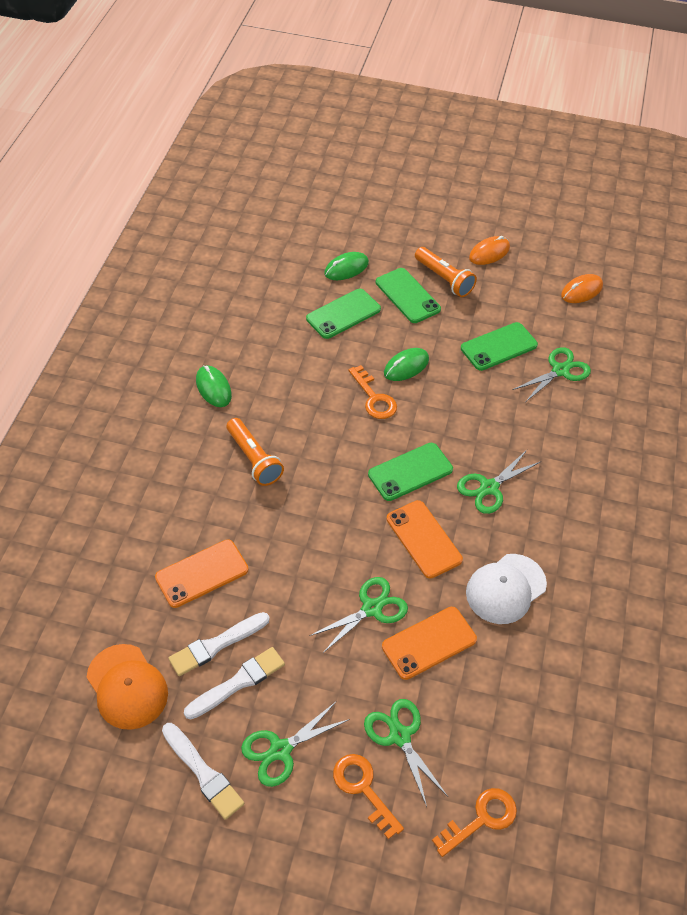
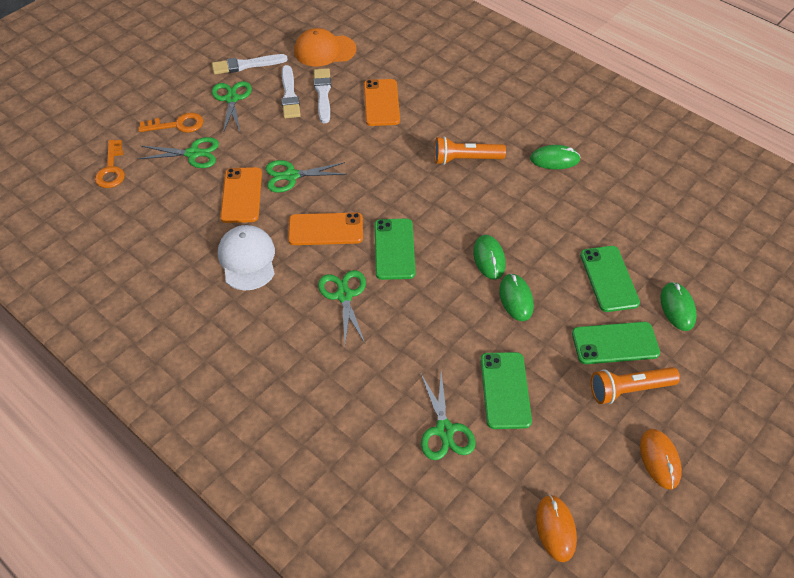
camera: 120 degrees right, 0 degrees up
(371, 608) = (291, 176): green scissors -> green scissors turned 90 degrees clockwise
(374, 398) = (489, 258): orange key -> green mouse

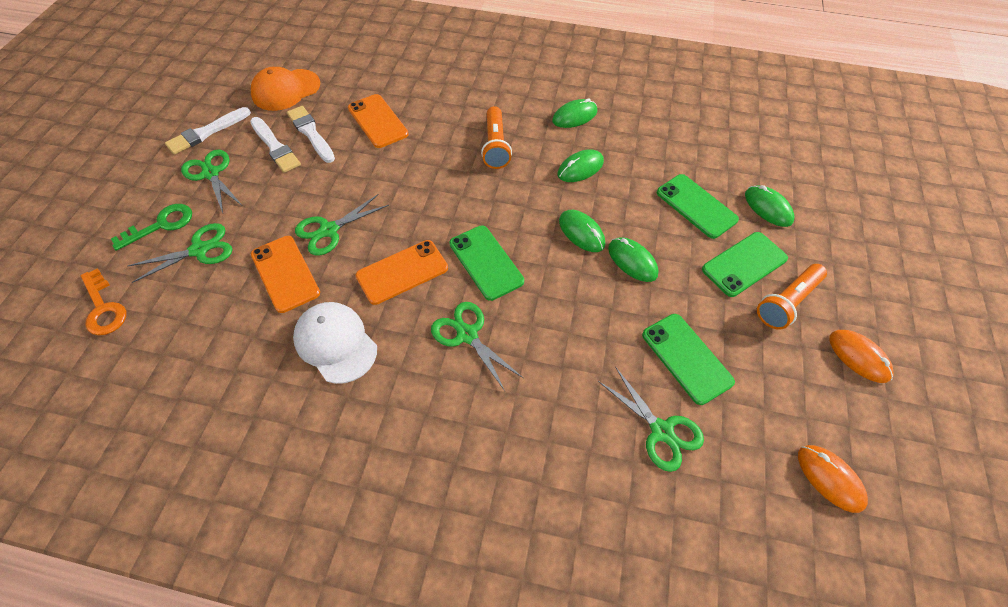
camera: 30 degrees left, 5 degrees up
(177, 125) = (161, 225): orange key -> green key
(465, 159) = (495, 146): orange flashlight -> orange flashlight turned 60 degrees counterclockwise
(527, 206) = (580, 168): none -> green mouse

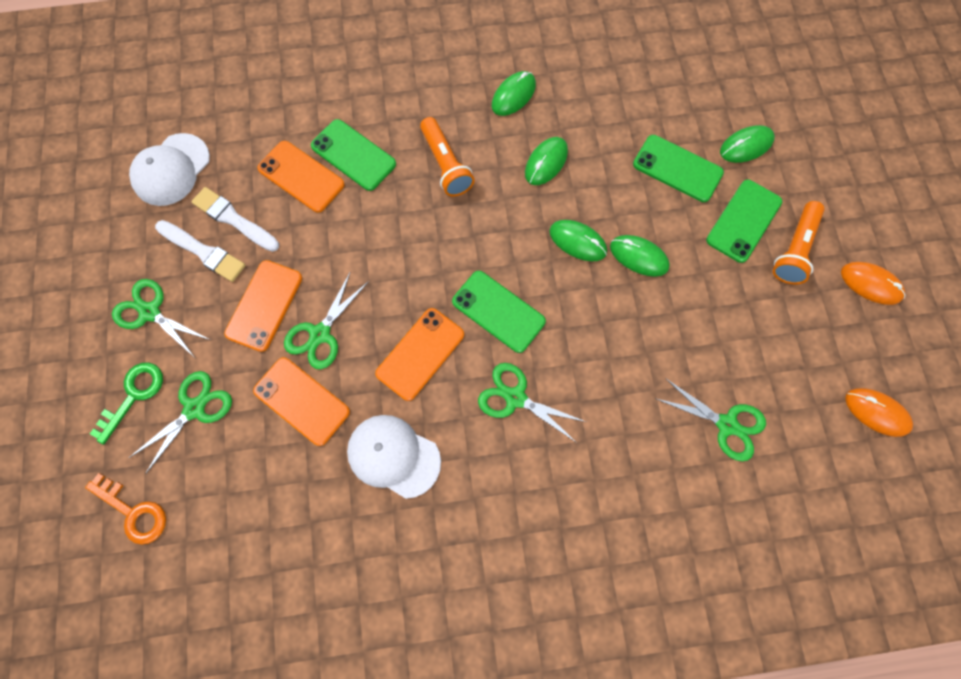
camera: 20 degrees left, 15 degrees up
(206, 132) = (112, 261): white brush -> none
(286, 90) = (171, 170): orange cap -> white cap
(298, 196) = (264, 305): none -> orange phone
(686, 358) = (724, 343): green phone -> green phone (353, 155)
(768, 208) = (746, 146): green mouse -> green mouse turned 60 degrees counterclockwise

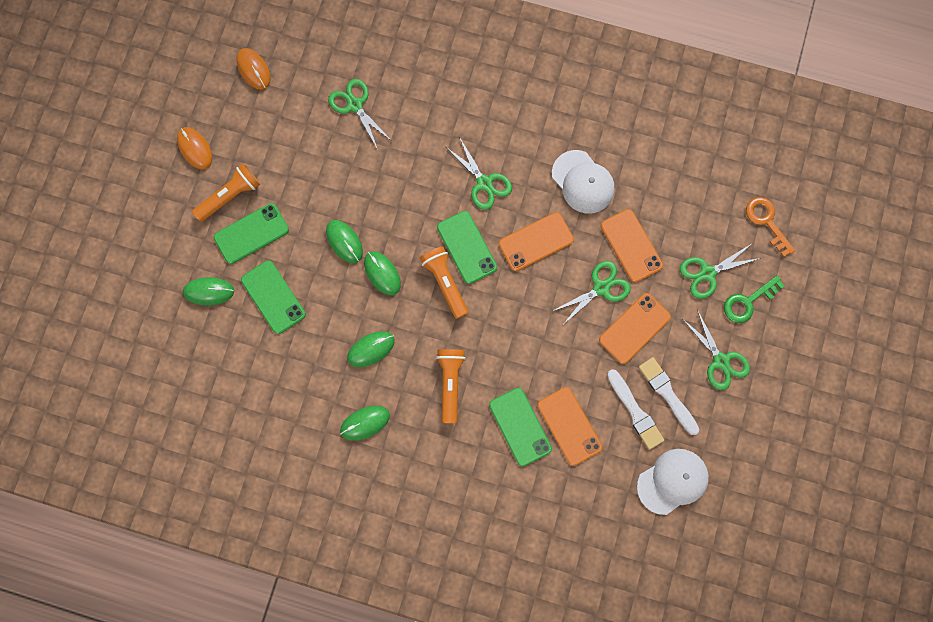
camera: 155 degrees left, 5 degrees up
(503, 261) = (445, 283): none -> orange flashlight

